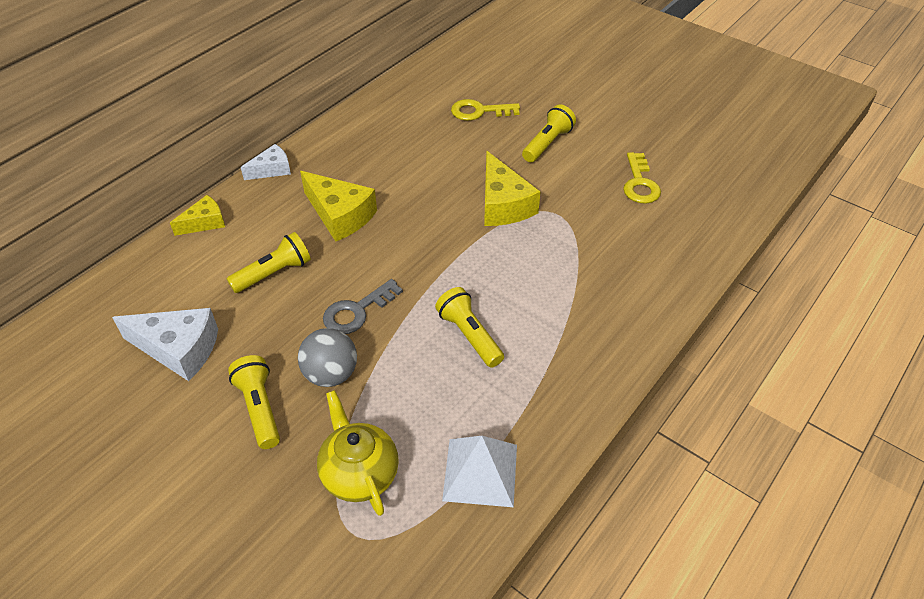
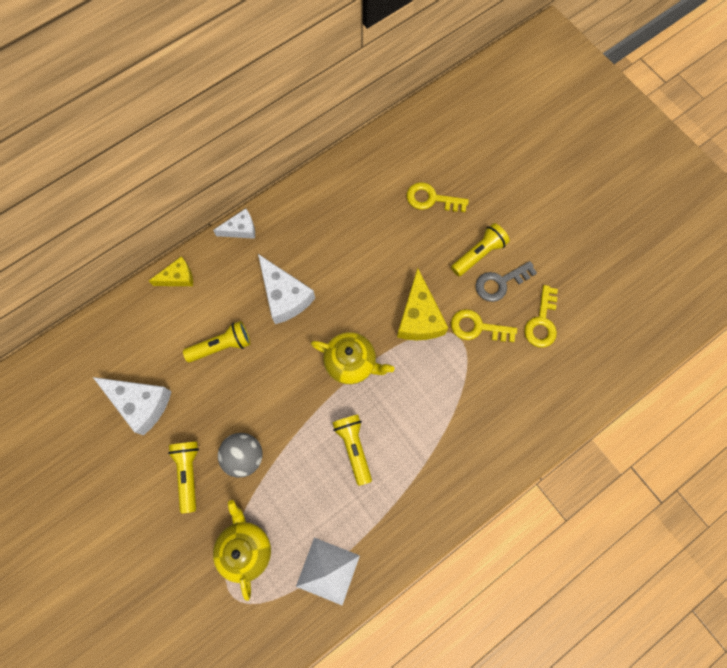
camera: 15 degrees right, 25 degrees up
(340, 215) = (284, 296): yellow cheese -> white cheese
(357, 311) = (276, 401): grey key -> grey key (500, 283)
(439, 258) = (351, 363): none -> yellow teapot
(572, 201) = (477, 327): none -> yellow key

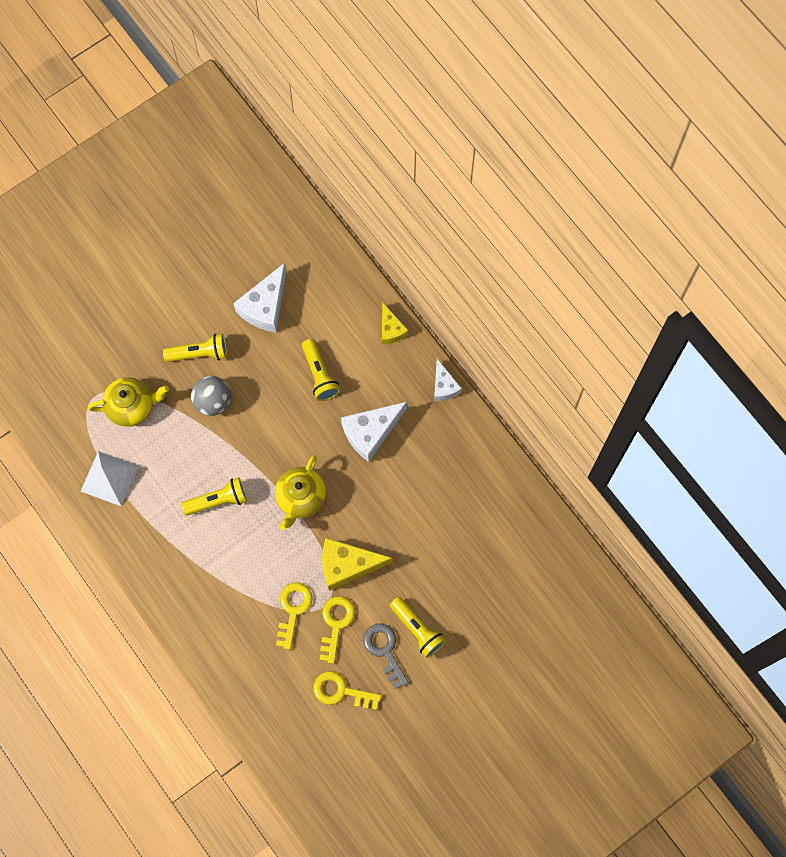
camera: 90 degrees right, 0 degrees up
(431, 199) = (482, 582): yellow key -> yellow key (293, 610)

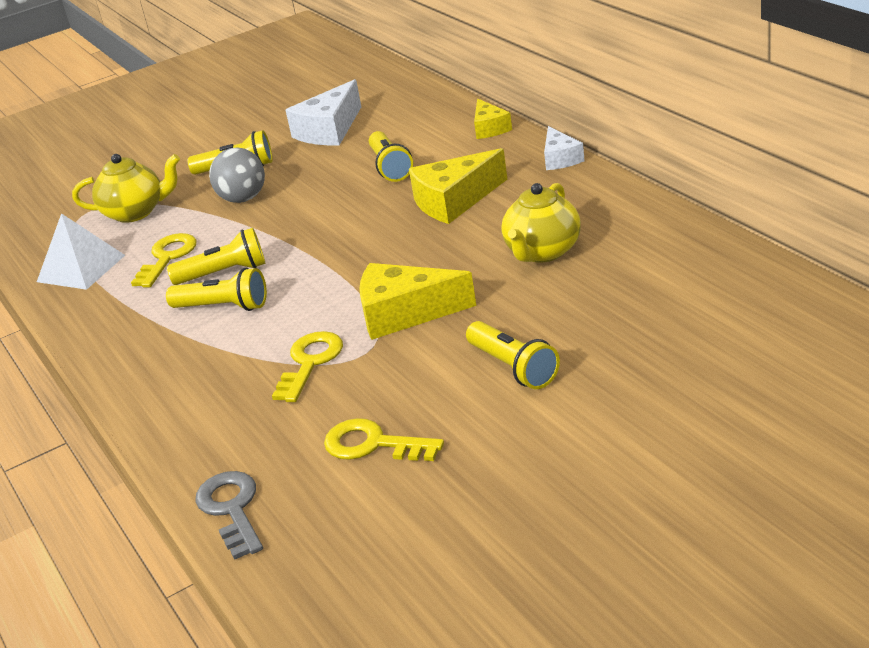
camera: 10 degrees right, 40 degrees down
(225, 541) = (224, 307): none -> yellow flashlight
(300, 498) = (344, 261): yellow teapot -> yellow teapot (542, 252)
(336, 624) = (377, 372): yellow key -> yellow key (167, 258)
(370, 432) = (454, 201): white cheese -> yellow cheese
(384, 650) = (455, 394): grey key -> grey key (232, 509)

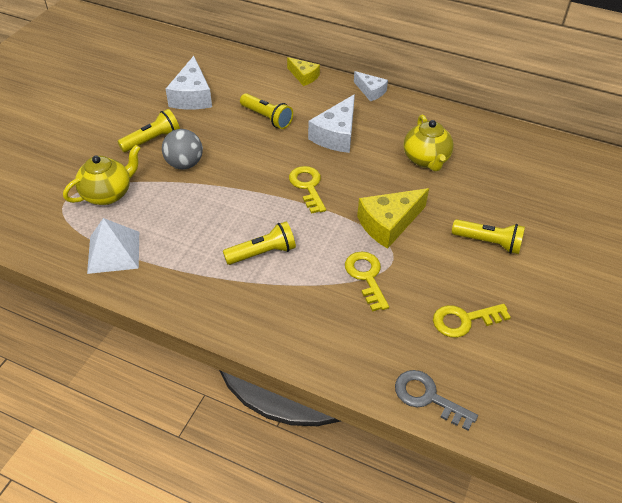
camera: 40 degrees left, 15 degrees up
(167, 258) = (176, 225): yellow key -> yellow key (308, 186)
(224, 273) = (235, 226): yellow flashlight -> none
(454, 201) = (336, 135): yellow cheese -> white cheese

